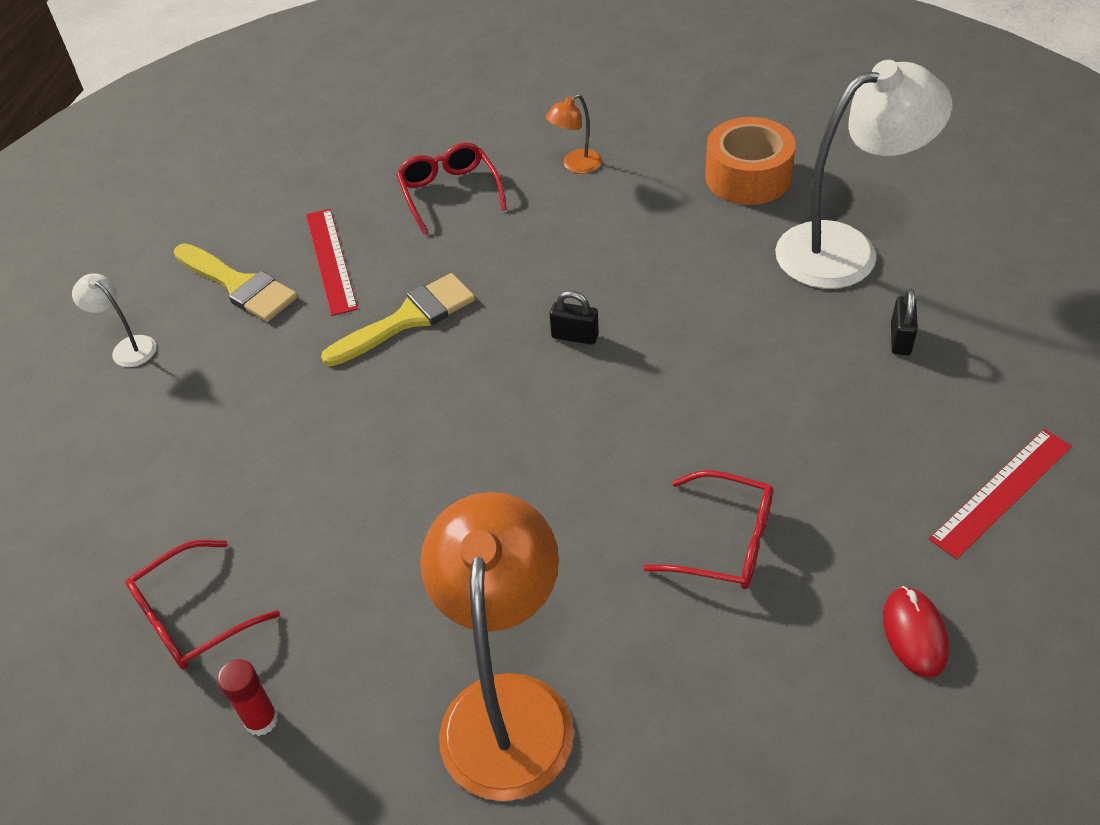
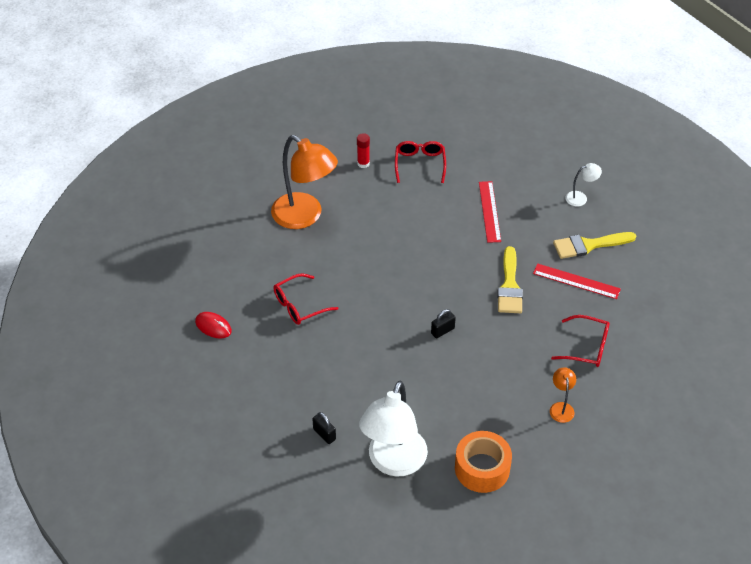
camera: 125 degrees right, 0 degrees up
(1001, 492) = (228, 398): red ruler -> red ruler (489, 211)

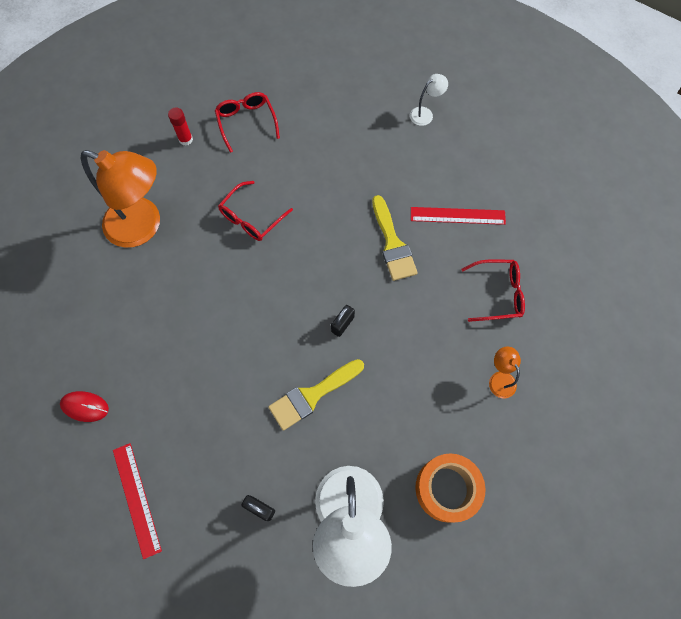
camera: 20 degrees left, 20 degrees up
(299, 305) = (175, 344): red glasses -> red glasses (251, 218)
(489, 211) = (339, 158): red ruler -> red ruler (136, 499)
(589, 245) = (454, 168): yellow brush -> yellow brush (312, 395)

